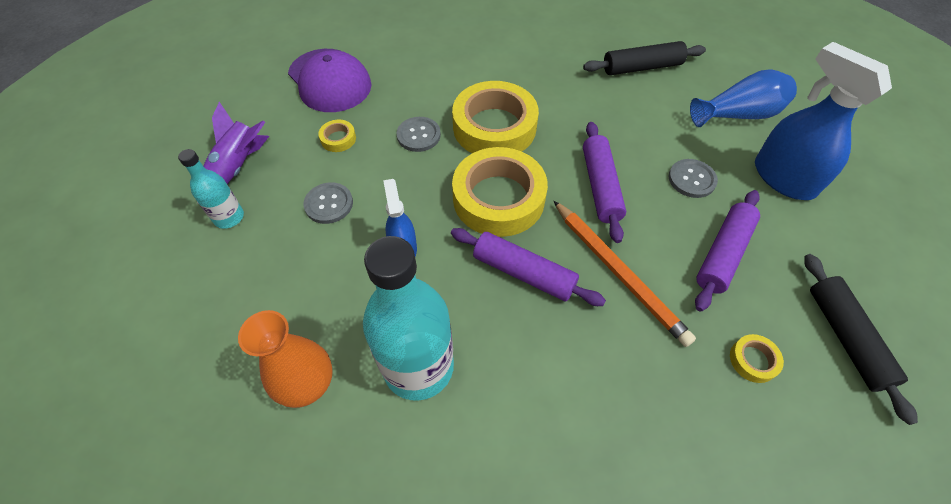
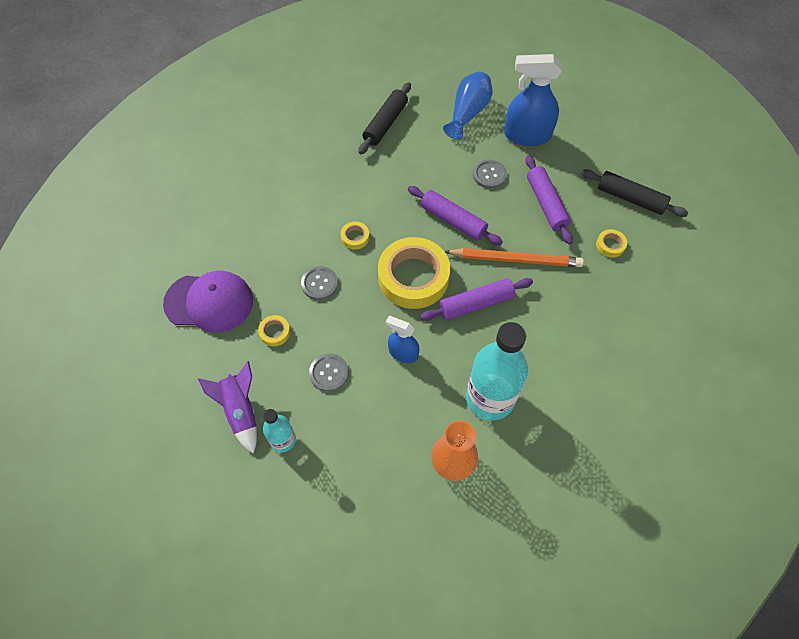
camera: 50 degrees left, 5 degrees up
(494, 127) = (355, 237): yellow tape -> yellow tape, size x0.41

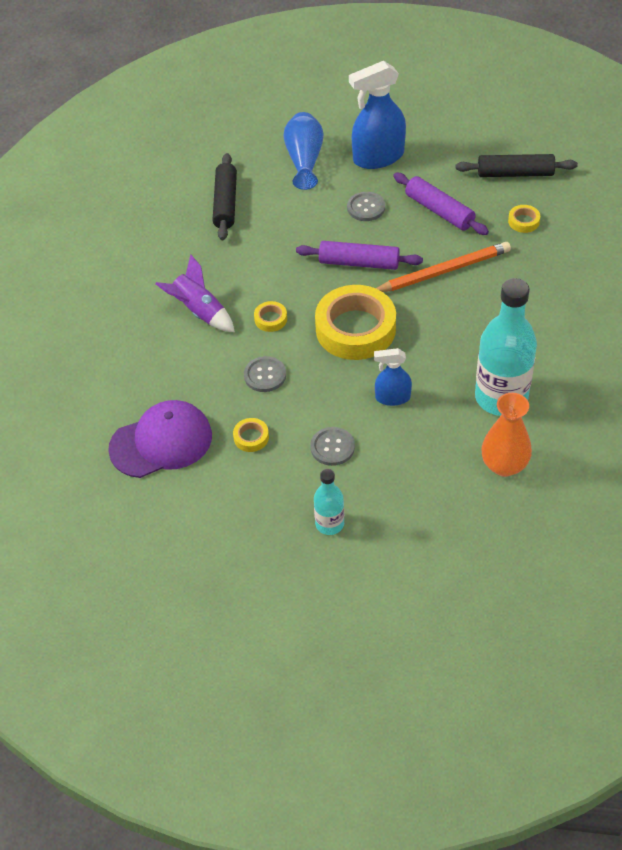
camera: 25 degrees left, 10 degrees down
(241, 411) = (268, 519): purple rocket -> purple rocket (199, 312)
(476, 304) = (432, 325): purple rolling pin -> none

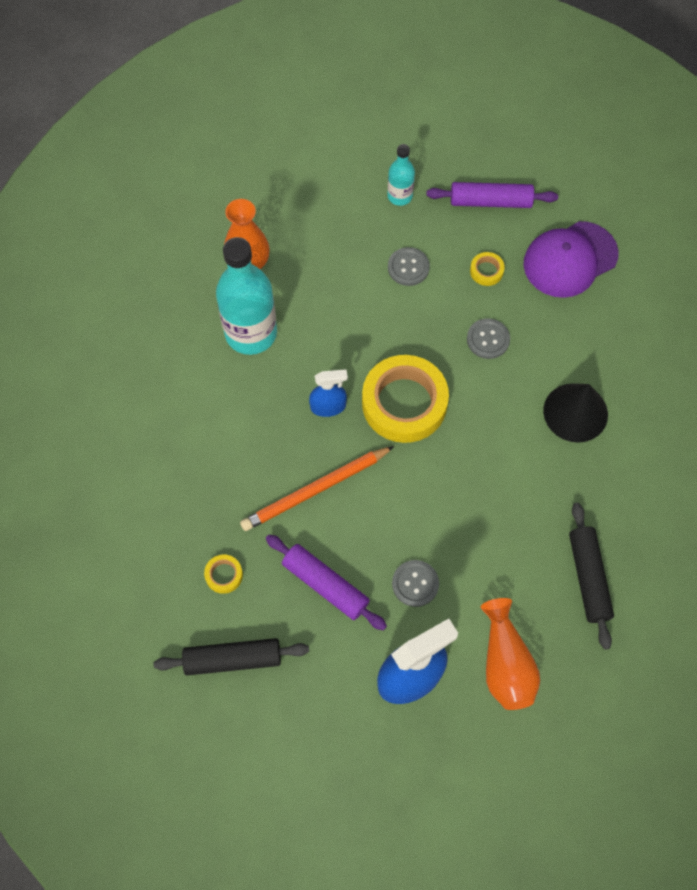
camera: 170 degrees right, 15 degrees up
(199, 312) = (575, 412): purple rocket -> black cone
(270, 319) = (496, 408): yellow tape -> none
(304, 160) = (505, 664): blue vase -> orange vase
(359, 263) = (412, 495): purple rolling pin -> purple rolling pin (490, 201)
(392, 397) = (357, 324): blue spray bottle -> blue spray bottle (328, 406)

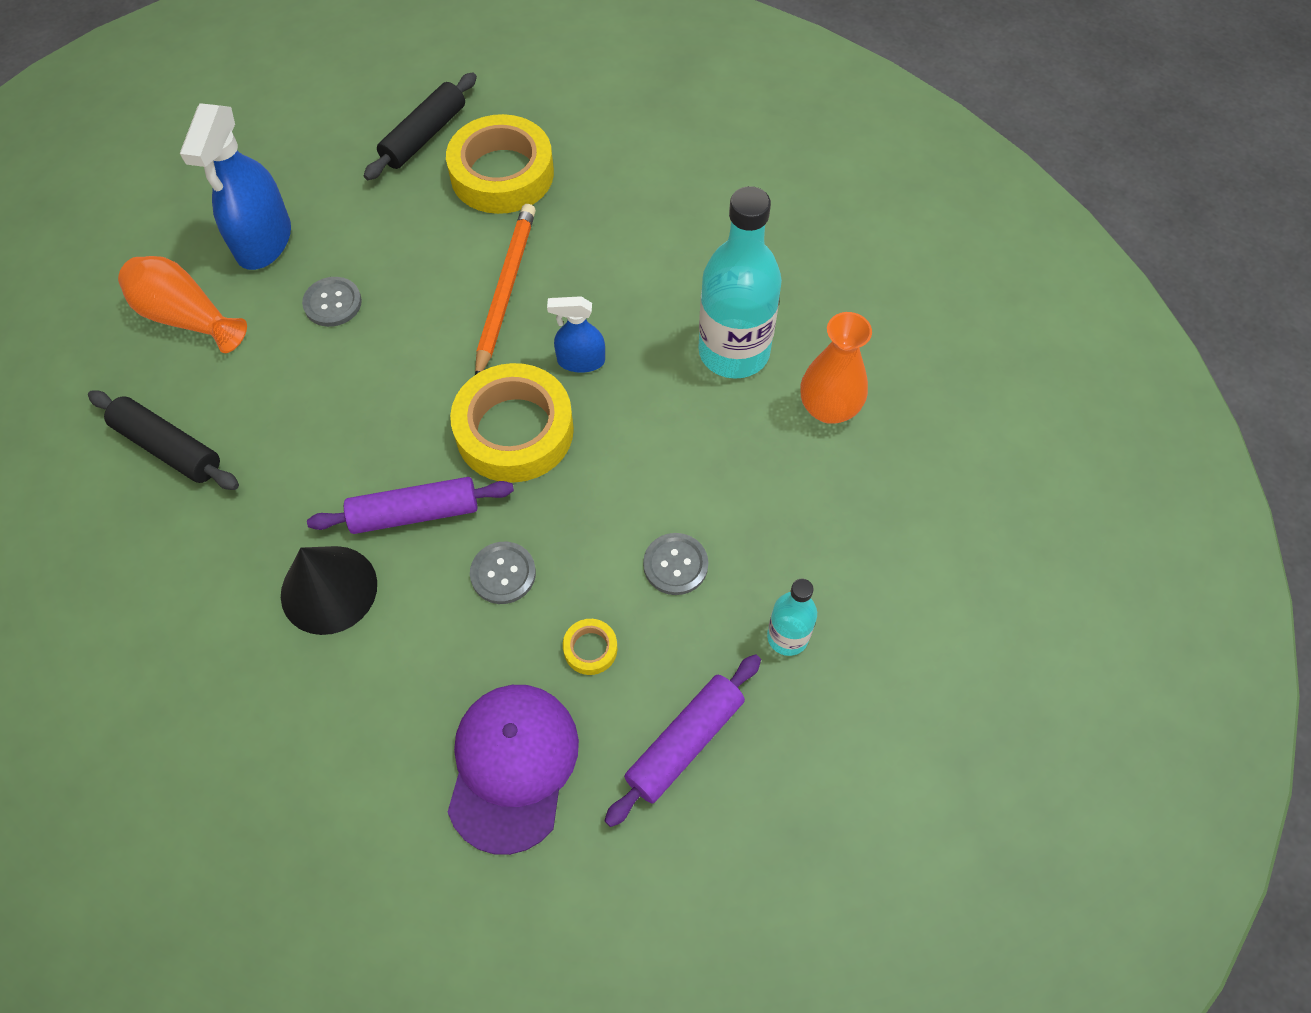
camera: 130 degrees right, 5 degrees down
(224, 575) = (502, 174): yellow tape -> yellow tape, size x2.42
(325, 585) = (410, 237): purple rolling pin -> purple rolling pin (415, 513)
(328, 406) = (580, 361): blue spray bottle -> blue spray bottle turned 60 degrees clockwise

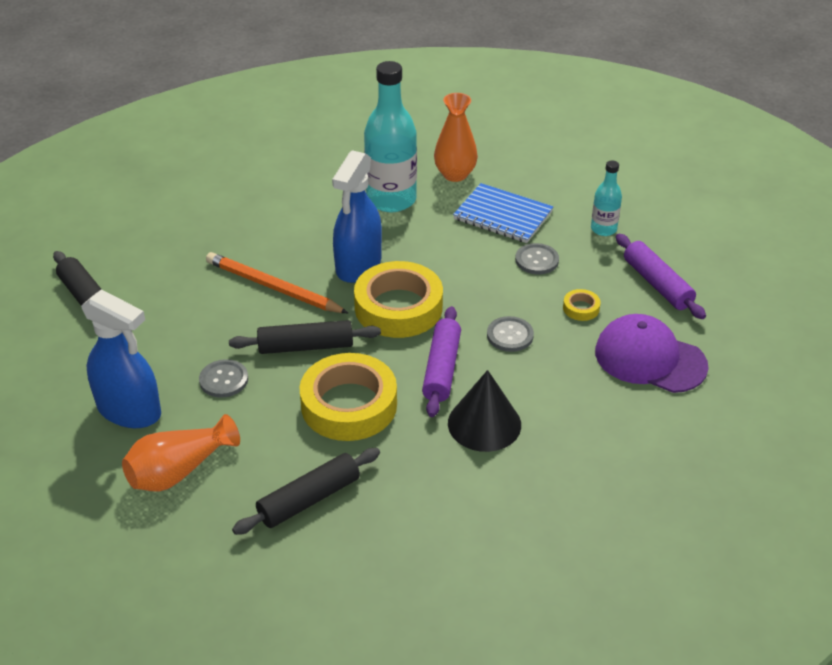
camera: 70 degrees left, 20 degrees down
(411, 359) = (306, 346): none -> black rolling pin
(502, 174) = (160, 267): yellow tape -> yellow tape (349, 405)
(580, 361) = (358, 265): blue spray bottle -> blue spray bottle, size x1.80
(760, 494) = (503, 215): none -> blue notebook

